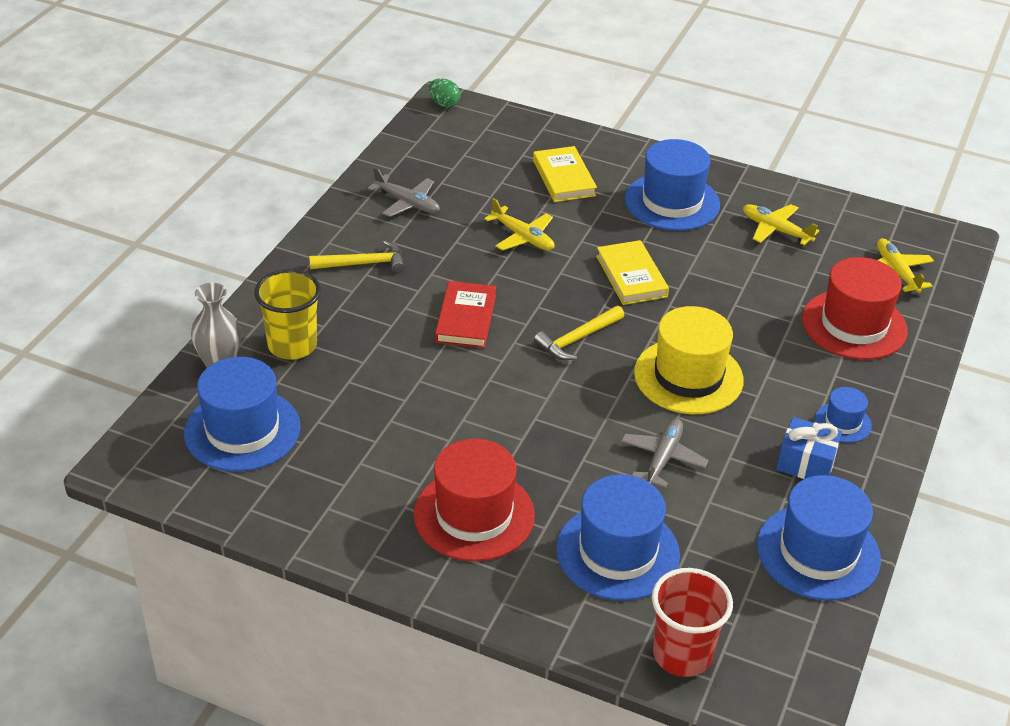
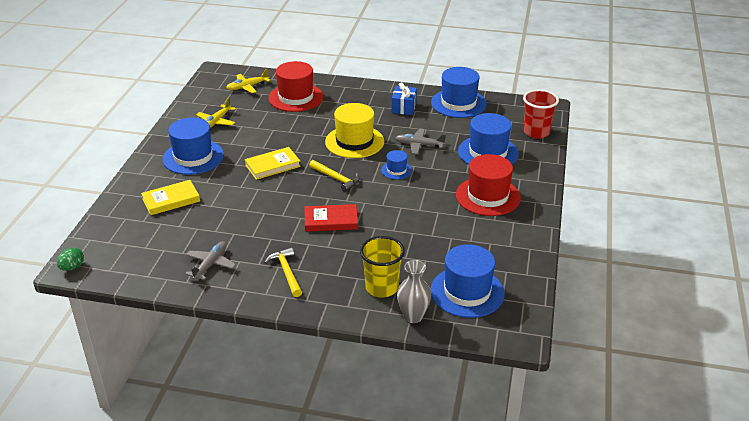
camera: 100 degrees left, 5 degrees down
(522, 237) = (241, 209): yellow plane -> none
(842, 422) = (371, 99): blue hat -> blue hat (396, 170)

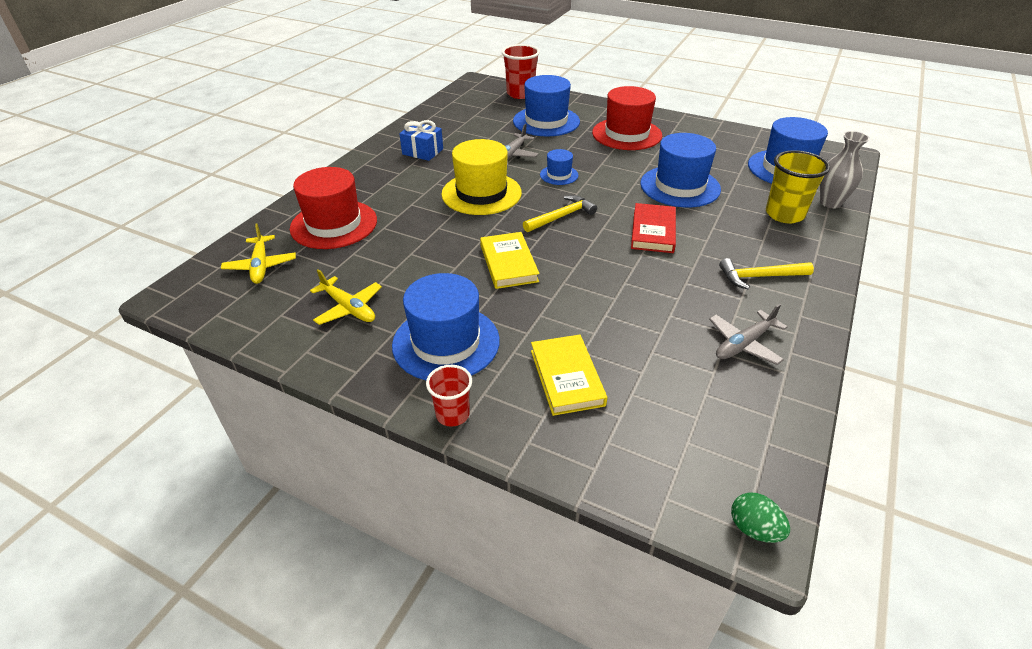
camera: 75 degrees left, 5 degrees up
(140, 169) = (452, 414): none -> red cup
(210, 264) = (744, 344): grey plane -> grey plane turned 75 degrees counterclockwise
(458, 103) = (437, 120): blue hat -> blue hat (680, 186)

